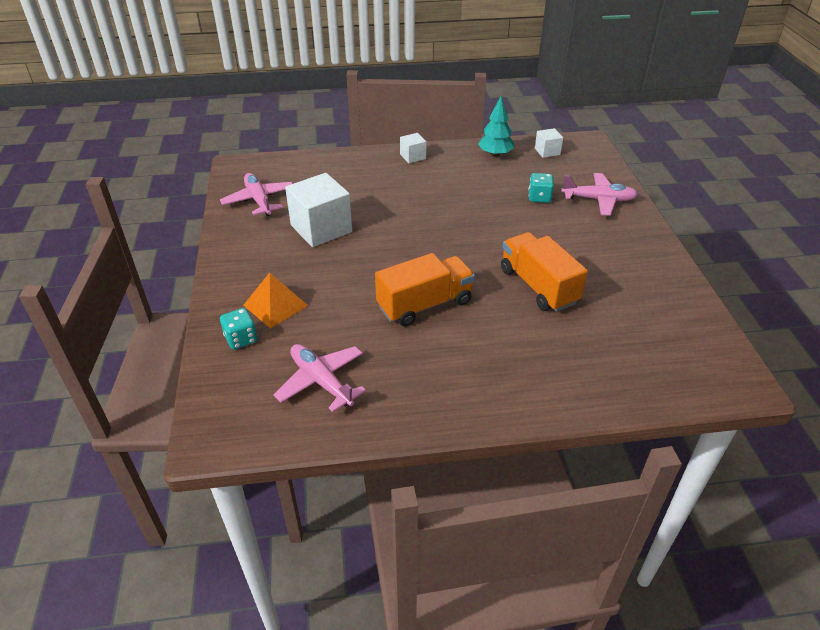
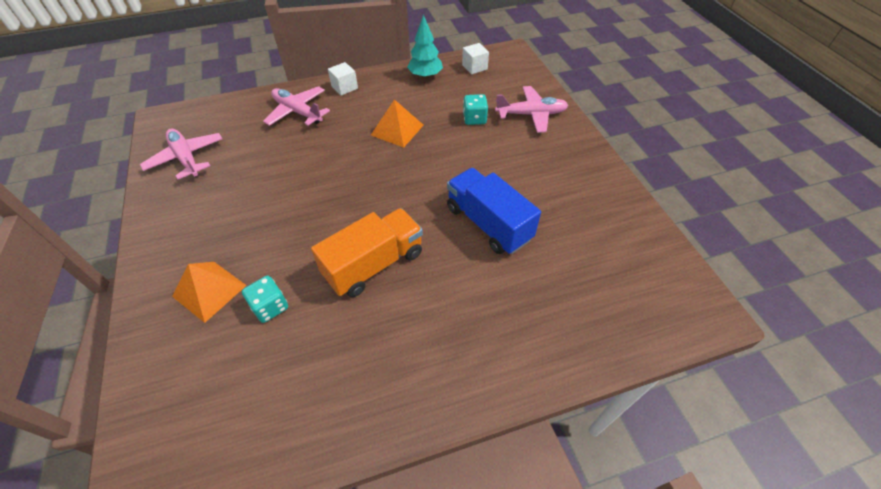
camera: 10 degrees left, 10 degrees up
(241, 339) = (171, 343): turquoise dice -> turquoise dice (270, 307)
(321, 228) = (255, 184): white cube -> none
(321, 381) = (267, 388): pink plane -> pink plane (297, 112)
(460, 198) = (397, 130): none -> orange pyramid
(538, 286) = (488, 223): orange truck -> blue truck

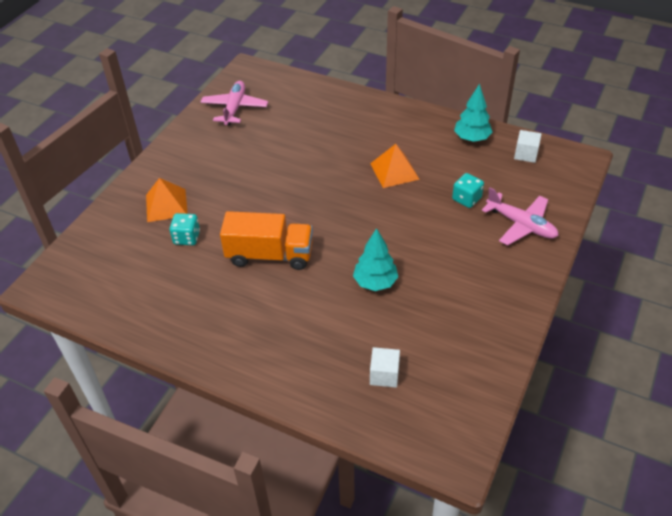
camera: 45 degrees right, 5 degrees down
(297, 112) = (339, 114): pink plane -> none
(344, 87) = (395, 113): white cube -> white cube (384, 375)
(488, 223) = (375, 282): blue truck -> turquoise tree

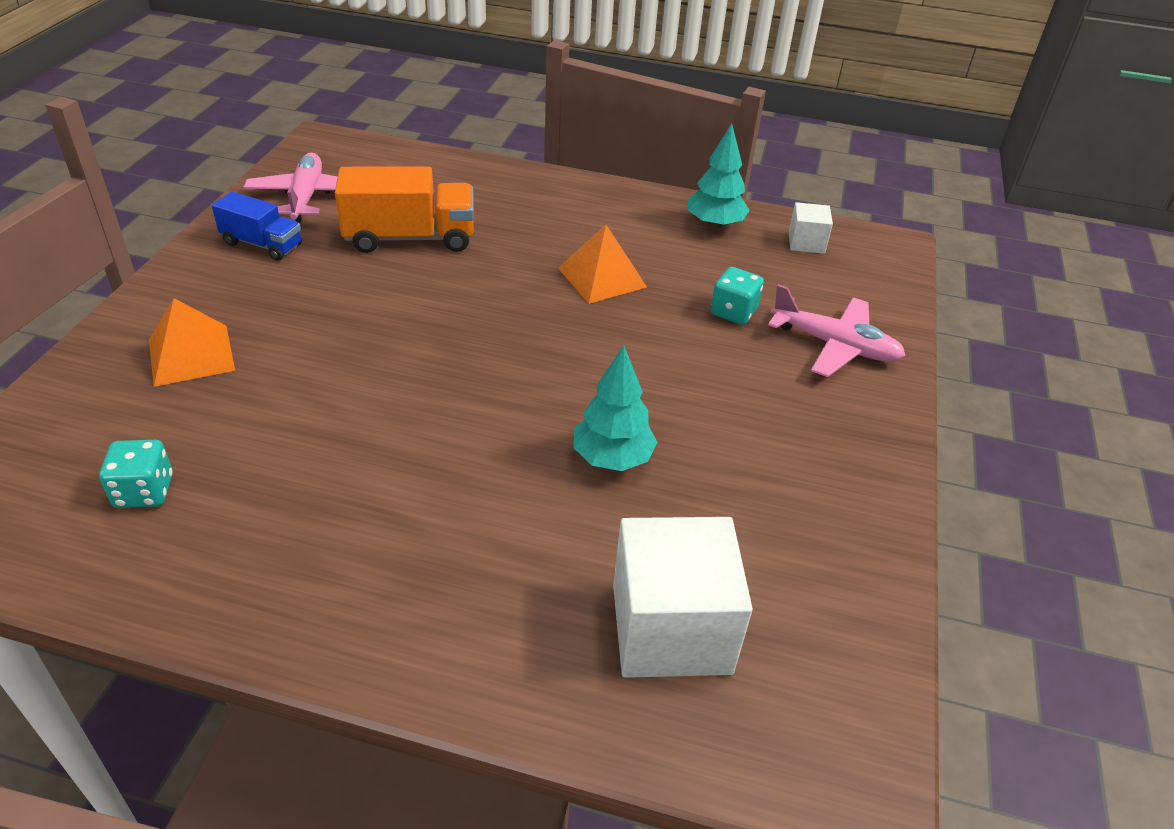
camera: 15 degrees left, 5 degrees down
(187, 238) = (237, 409): turquoise dice -> turquoise dice (144, 491)
(208, 139) = (262, 244): none -> blue truck
(270, 255) = (404, 427): orange truck -> orange truck (410, 238)
(384, 375) = (671, 629): white cube -> white cube, size x2.02

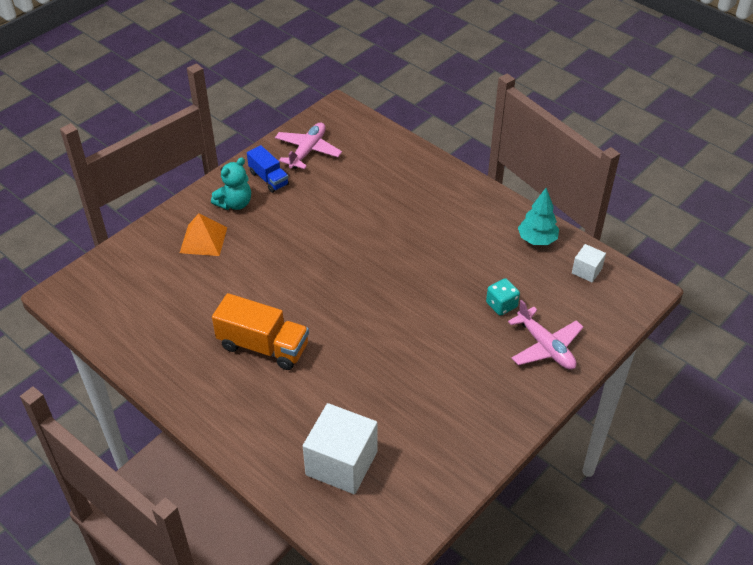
camera: 30 degrees right, 5 degrees up
(144, 491) = (152, 309): turquoise dice -> none
(221, 290) = (235, 203): none -> turquoise teddy bear
(410, 238) = (349, 197): orange truck -> orange truck (263, 346)
(602, 277) = (440, 257): orange pyramid -> none
(612, 458) = (371, 369): turquoise tree -> none

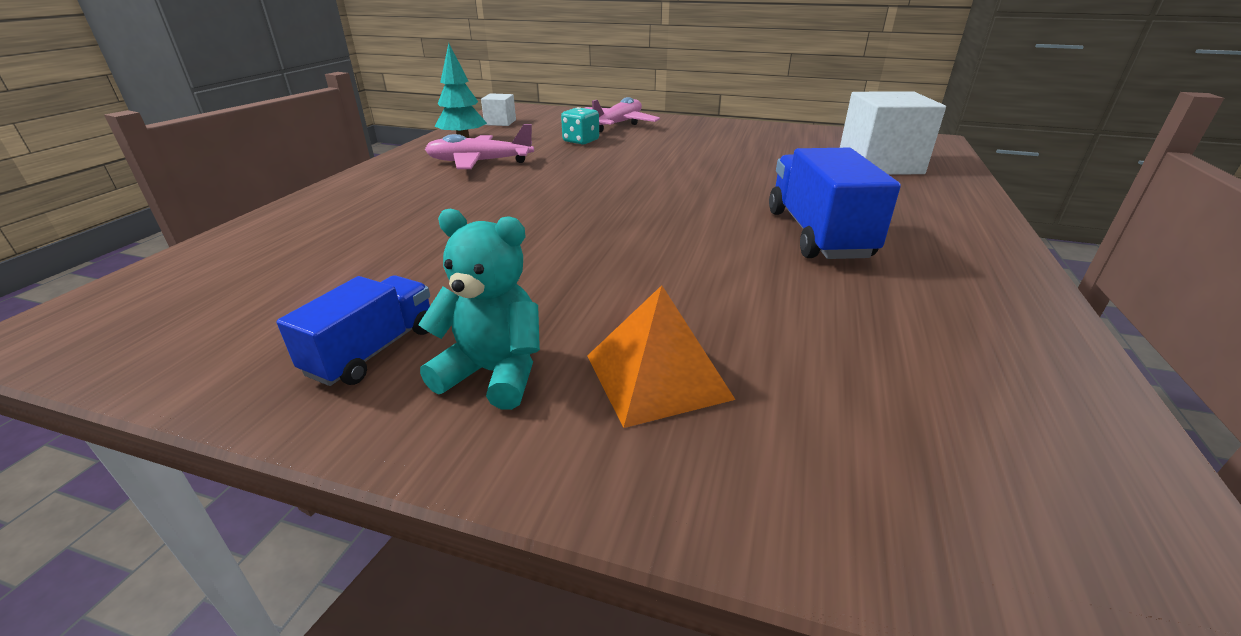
camera: 115 degrees left, 15 degrees down
(263, 346) = (817, 234): orange truck -> blue truck
(307, 151) = (248, 326): pink plane -> pink plane (479, 162)

